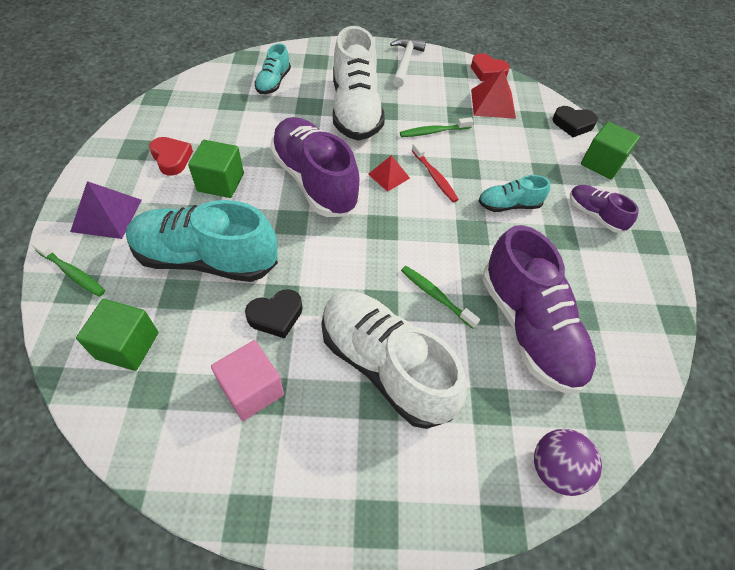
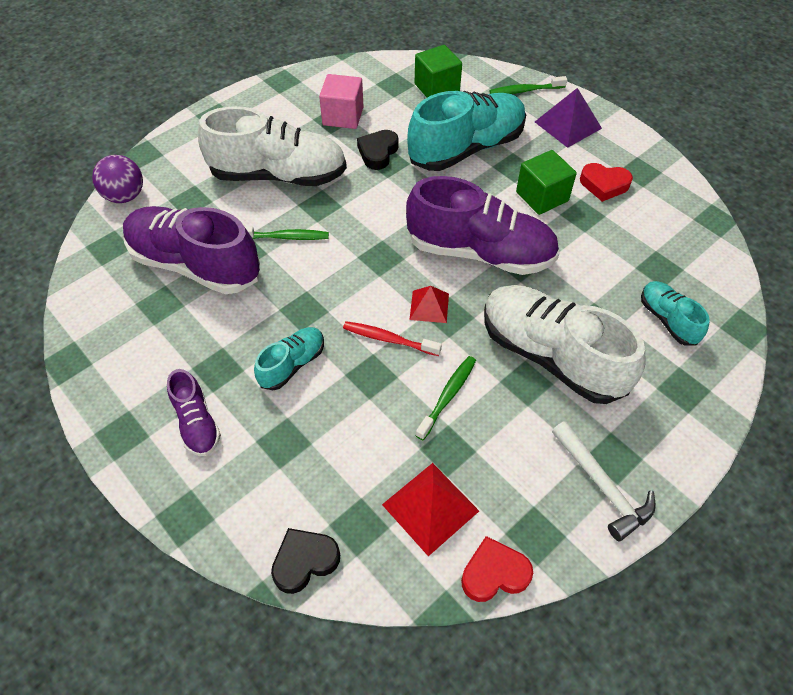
camera: 140 degrees right, 0 degrees up
(595, 215) = (197, 423): purple shoe -> purple shoe turned 60 degrees clockwise
(602, 163) = (228, 514): green cube -> none

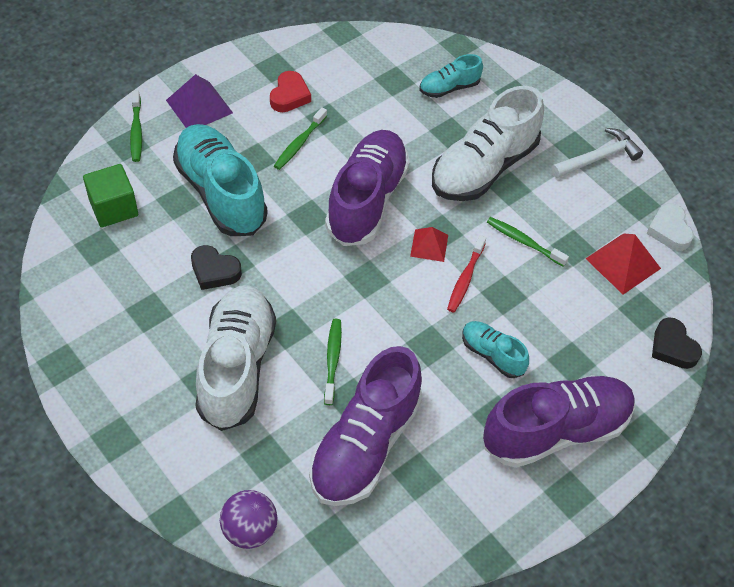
camera: 90 degrees left, 0 degrees up
(197, 423) = (555, 430): purple shoe -> purple shoe, size x2.01
(343, 116) = (145, 301): pink cube -> none
(494, 573) = (669, 230): red heart -> white heart
(542, 196) = (299, 143): green cube -> green toothbrush

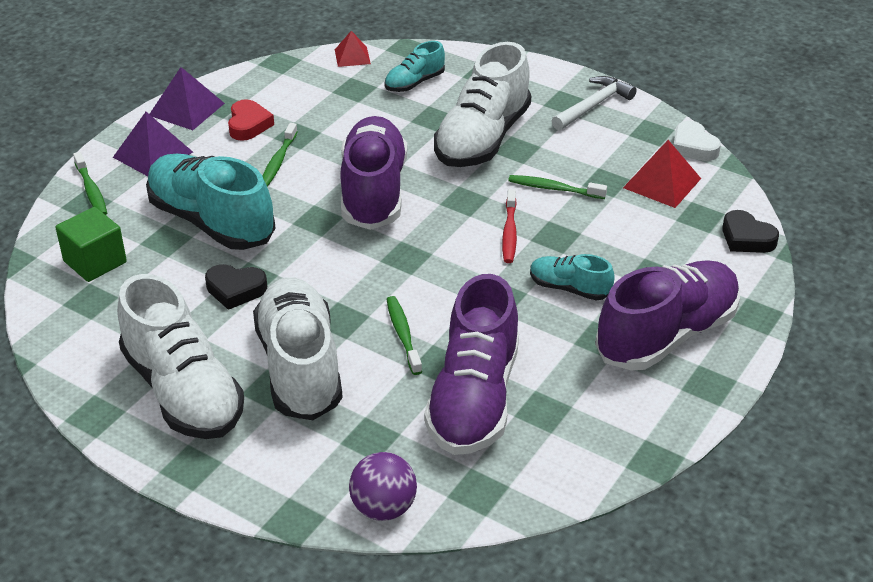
camera: 15 degrees left, 15 degrees down
(136, 362) = (183, 391): none -> white shoe
(244, 64) = (187, 109): none -> purple pyramid
(429, 245) = (458, 214): red pyramid -> red pyramid (352, 56)

